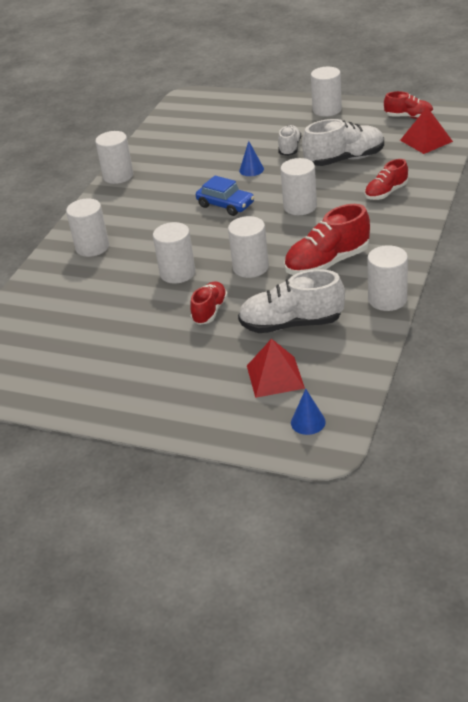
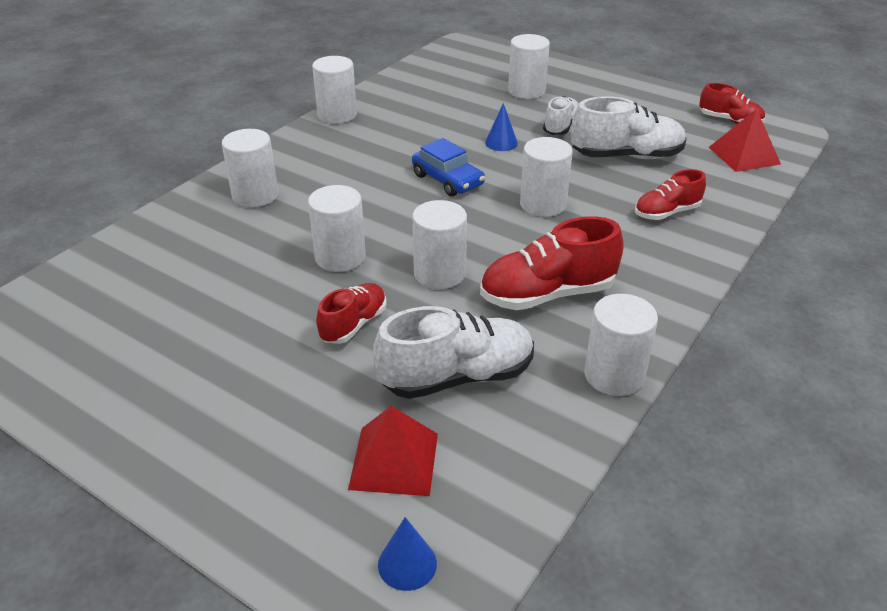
camera: 10 degrees right, 0 degrees up
(291, 324) = (457, 377): white shoe -> white shoe turned 150 degrees clockwise
(327, 110) = (626, 91): white cylinder -> white cylinder (526, 91)

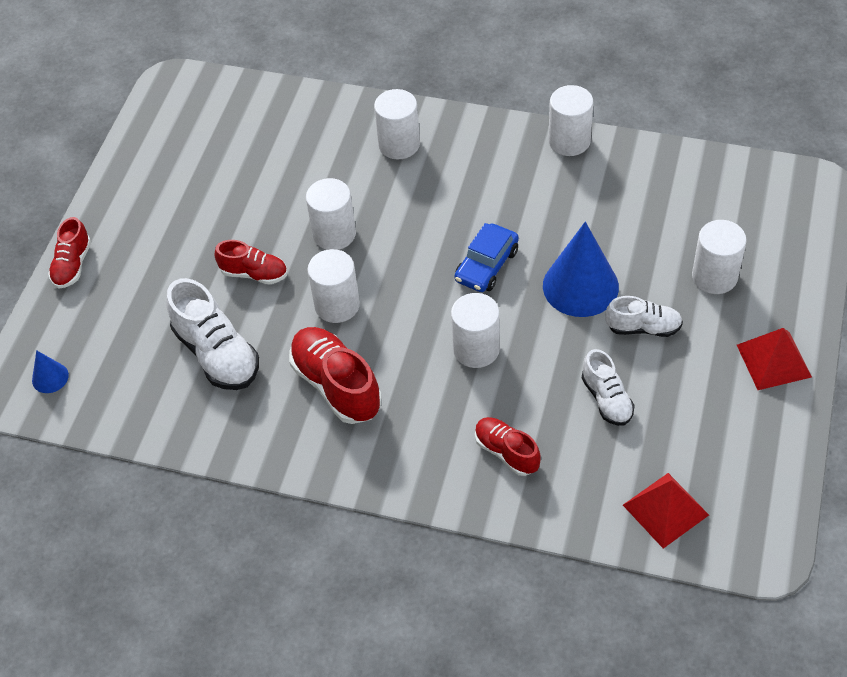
camera: 75 degrees right, 15 degrees up
(394, 461) = (127, 344): red pyramid -> red pyramid (773, 361)
(501, 143) = (580, 286): blue cone -> blue cone, size x2.12
(614, 375) = (250, 451): white cylinder -> none
(626, 156) = (606, 399): white shoe -> white shoe, size x0.60
(730, 121) = (749, 487): red shoe -> red shoe (72, 265)

